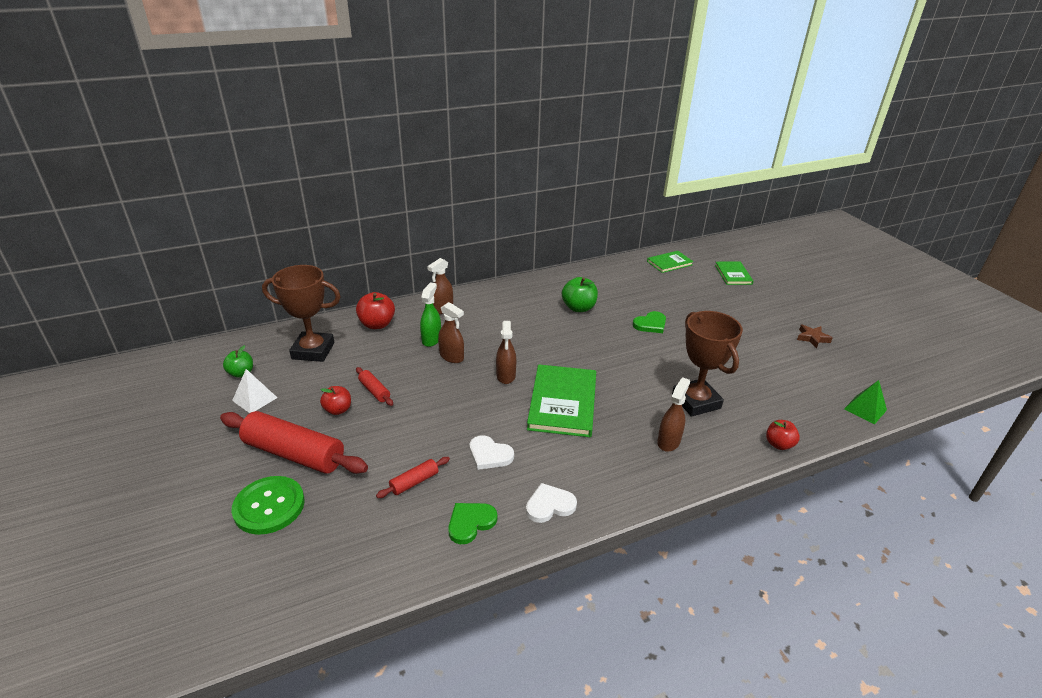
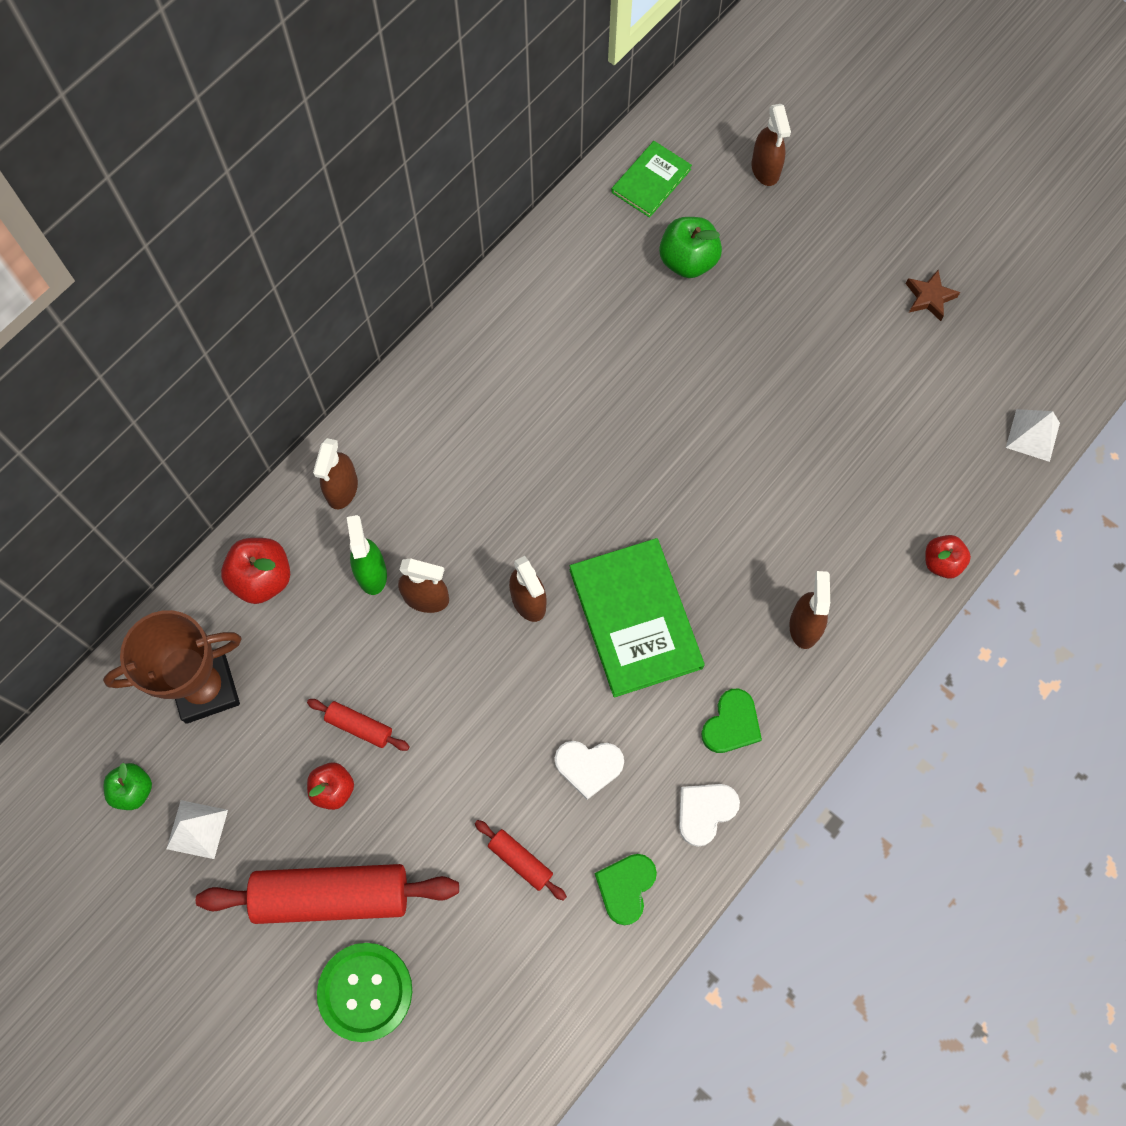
camera: 25 degrees left, 35 degrees up
(414, 482) = (520, 861): red rolling pin -> red rolling pin turned 75 degrees counterclockwise
(578, 308) = (558, 383): green apple -> green apple (688, 261)
(650, 324) = (685, 374): green heart -> green heart (731, 724)
(696, 401) = (812, 527): brown trophy -> none
(733, 274) = (765, 169): green book -> brown spray bottle
(865, 409) = (1033, 435): green pyramid -> white pyramid

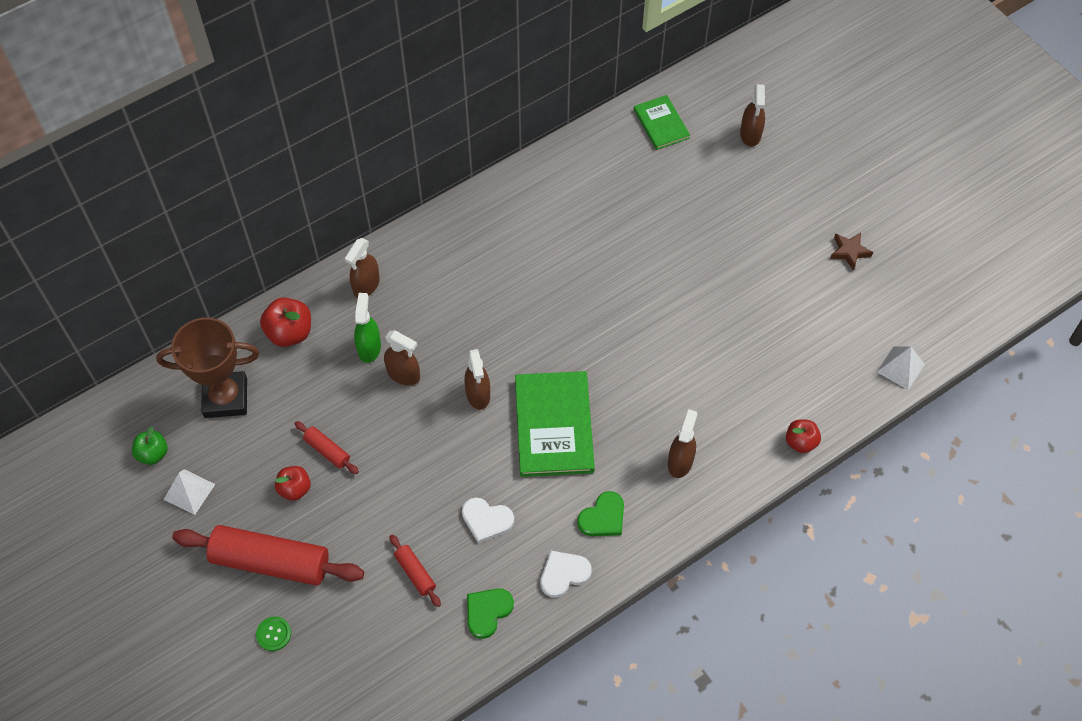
camera: 15 degrees right, 10 degrees down
(365, 991) = (274, 634): green button -> green button, size x0.48
(651, 181) = (661, 124): green book -> green book turned 75 degrees counterclockwise
(688, 261) = (671, 186): green apple -> none

